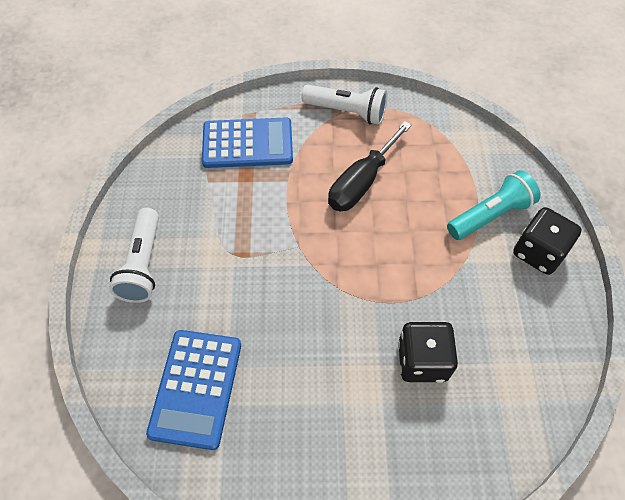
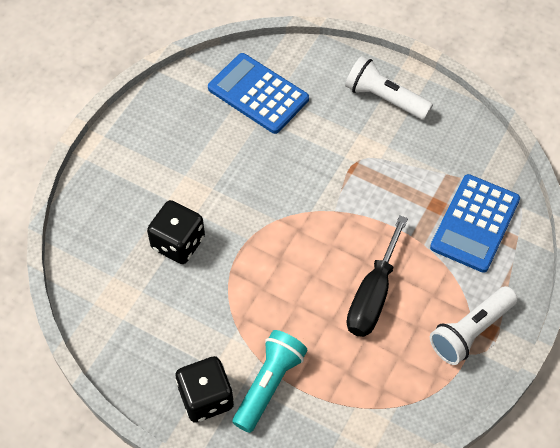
camera: 120 degrees right, 0 degrees up
(361, 182) = (373, 295): black screwdriver -> black screwdriver turned 135 degrees counterclockwise
(490, 215) = (269, 384): turquoise flashlight -> turquoise flashlight turned 150 degrees counterclockwise

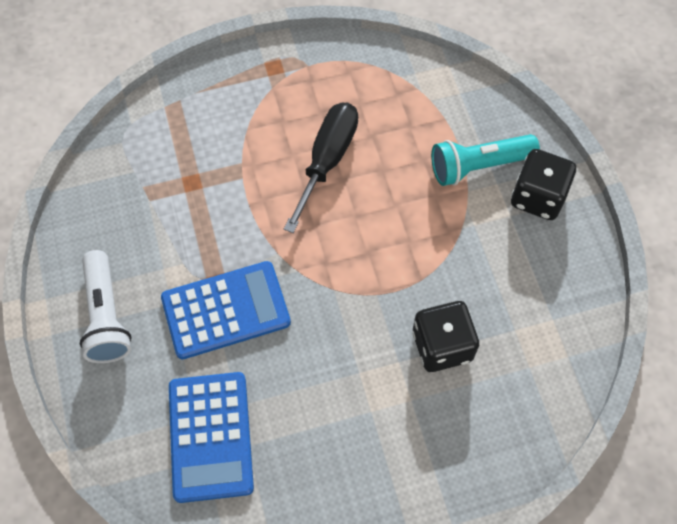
camera: 135 degrees left, 5 degrees up
(373, 295) = (327, 160): black screwdriver -> black screwdriver turned 45 degrees counterclockwise
(470, 331) = (288, 76): white flashlight -> none
(475, 223) = (182, 143): blue calculator -> blue calculator (226, 310)

